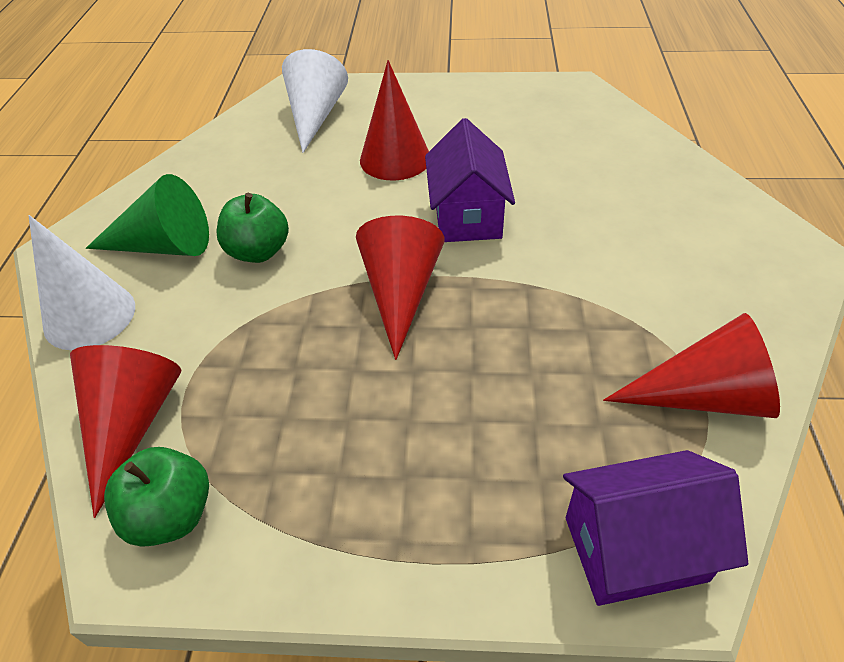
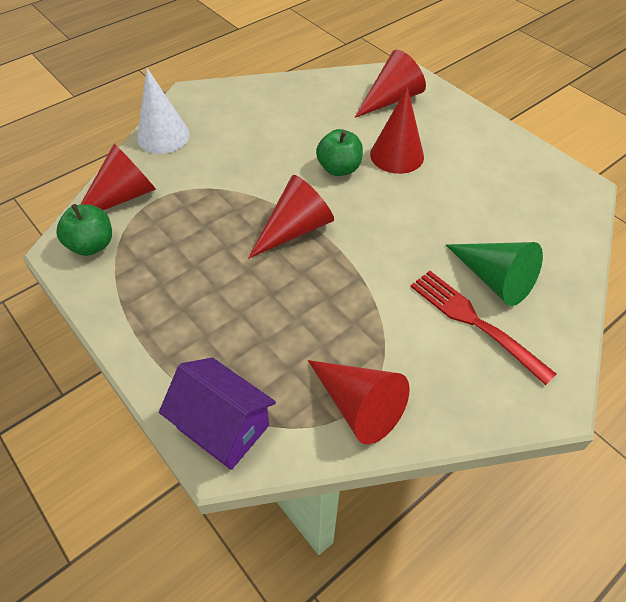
camera: 45 degrees right, 5 degrees up
(164, 246) = (229, 124): green cone -> green cone (494, 279)
(258, 251) = (263, 157): green apple -> green apple (339, 168)
(315, 116) = (391, 99): white cone -> red cone
(467, 216) = (386, 216): purple house -> none
(669, 243) = (476, 322): none -> red fork

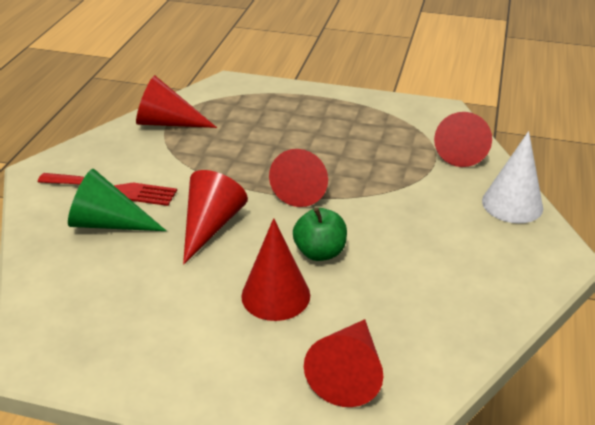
camera: 145 degrees right, 15 degrees down
(92, 245) = (430, 119): green apple -> none
(223, 427) = (238, 89): purple house -> none
(404, 231) = (211, 225): none -> red cone

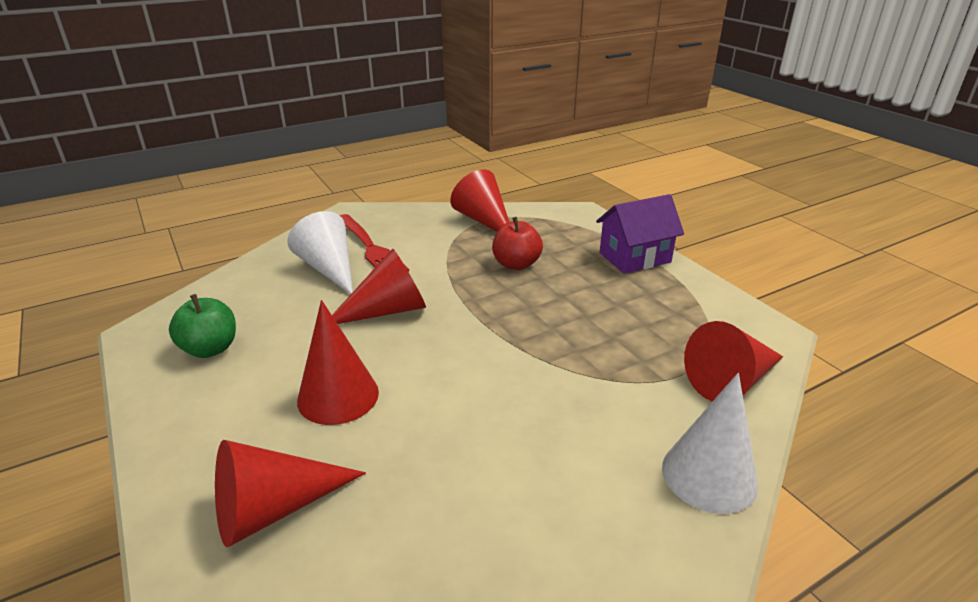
camera: 45 degrees right, 5 degrees down
(108, 223) = (329, 268): green cone -> white cone
(245, 144) = (516, 264): none -> red apple
(303, 187) = (507, 324): red cone -> none
(312, 100) = (634, 257): none -> purple house
(320, 252) = (430, 386): green apple -> green apple (210, 349)

